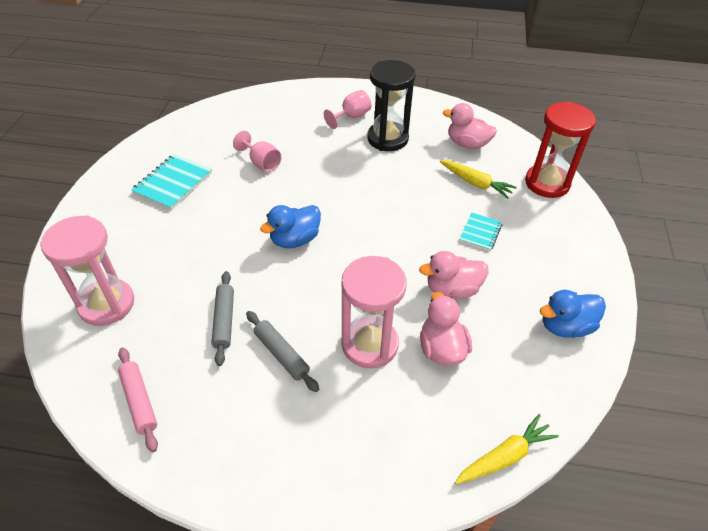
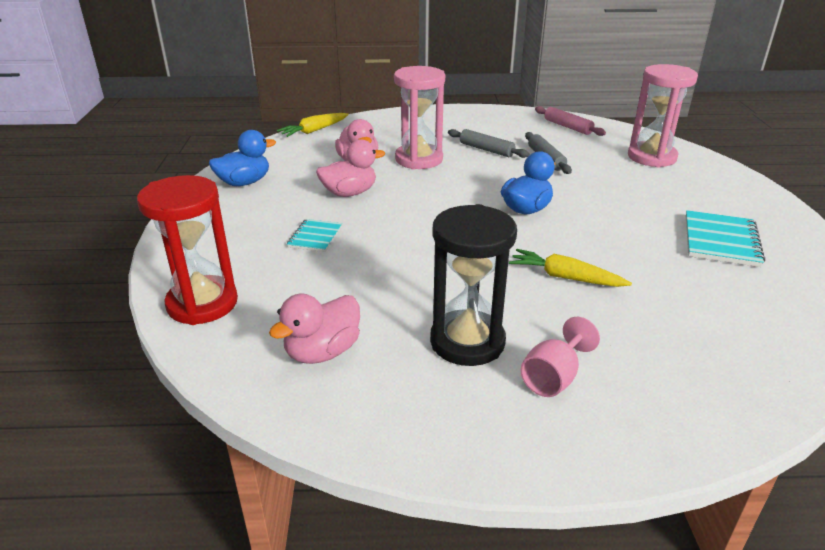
camera: 170 degrees right, 15 degrees down
(261, 163) = (637, 277): pink goblet -> none
(467, 144) = (322, 352): pink duck -> pink duck turned 120 degrees clockwise
(475, 183) = (315, 290): yellow carrot -> yellow carrot (565, 277)

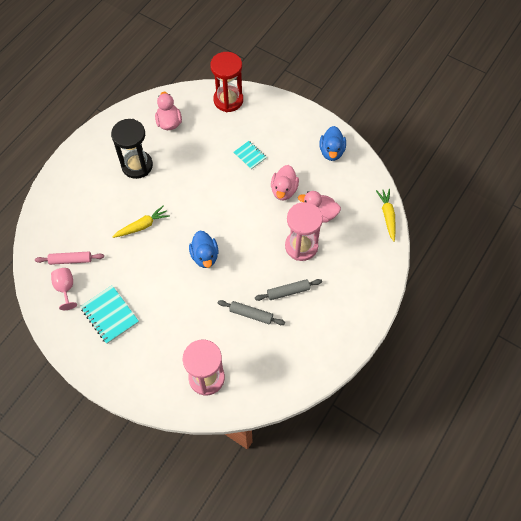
camera: 125 degrees right, 30 degrees up
(553, 378) = (99, 177): pink goblet -> pink goblet (65, 288)
(567, 127) = (287, 371): pink rolling pin -> pink rolling pin (70, 260)

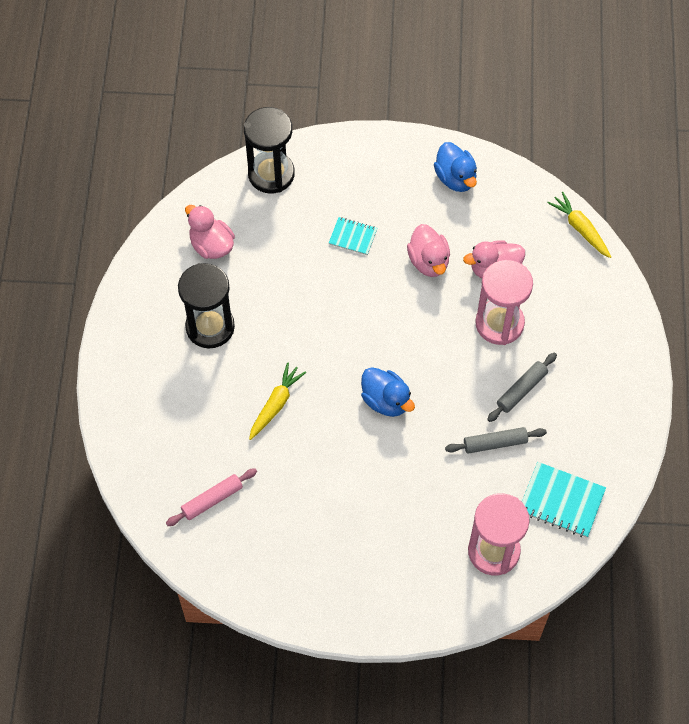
camera: 30 degrees left, 0 degrees up
(65, 288) = (232, 539): pink goblet -> none
(109, 315) = (316, 542): turquoise notebook -> turquoise notebook (561, 501)
(228, 100) = (271, 174): red hourglass -> black hourglass

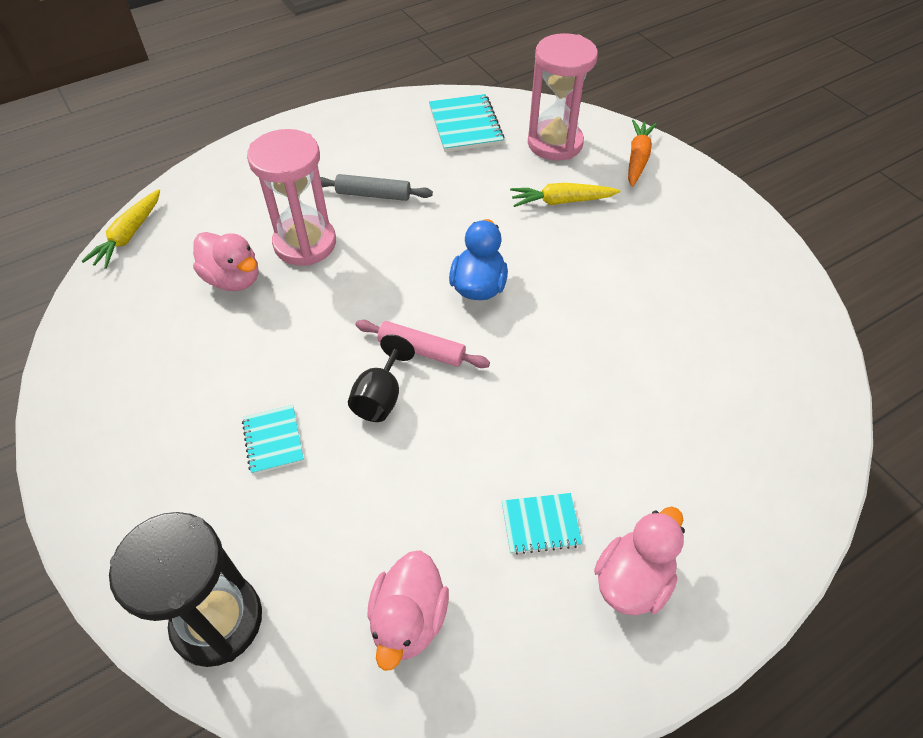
camera: 125 degrees left, 10 degrees down
(210, 327) = (540, 524): black hourglass -> turquoise notebook
(212, 500) = (743, 370): pink rolling pin -> pink rolling pin (421, 350)
(275, 404) = (577, 381): yellow carrot -> yellow carrot (562, 201)
(342, 300) = (380, 397): none -> black goblet
(428, 261) = (261, 342): pink duck -> pink duck (632, 580)
(433, 597) = (637, 159): none -> orange carrot
(455, 178) = (107, 379): blue duck -> none
(495, 443) = (449, 187): grey rolling pin -> none

